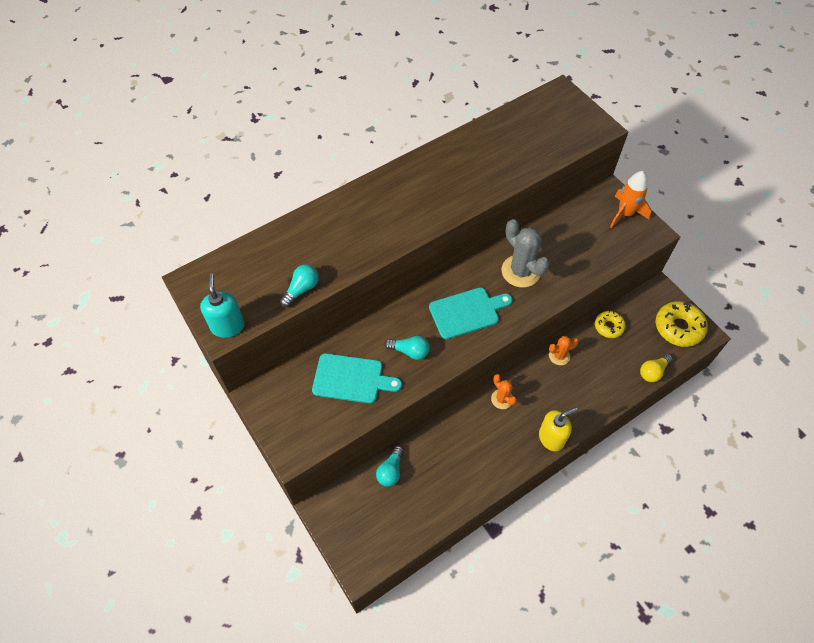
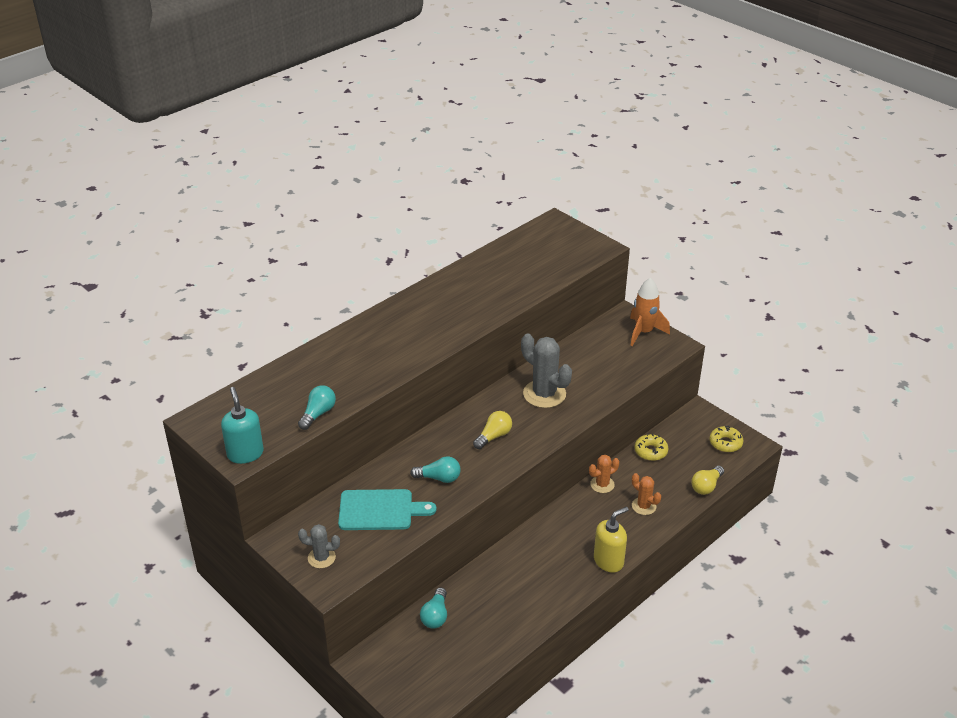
camera: 10 degrees left, 20 degrees down
(292, 423) = (321, 558): none -> grey cactus
(467, 312) = (494, 436): turquoise cutting board -> yellow light bulb
(502, 399) = (547, 532): orange cactus -> orange cactus (643, 506)
(678, 327) = (725, 443): yellow donut -> yellow donut, size x0.61

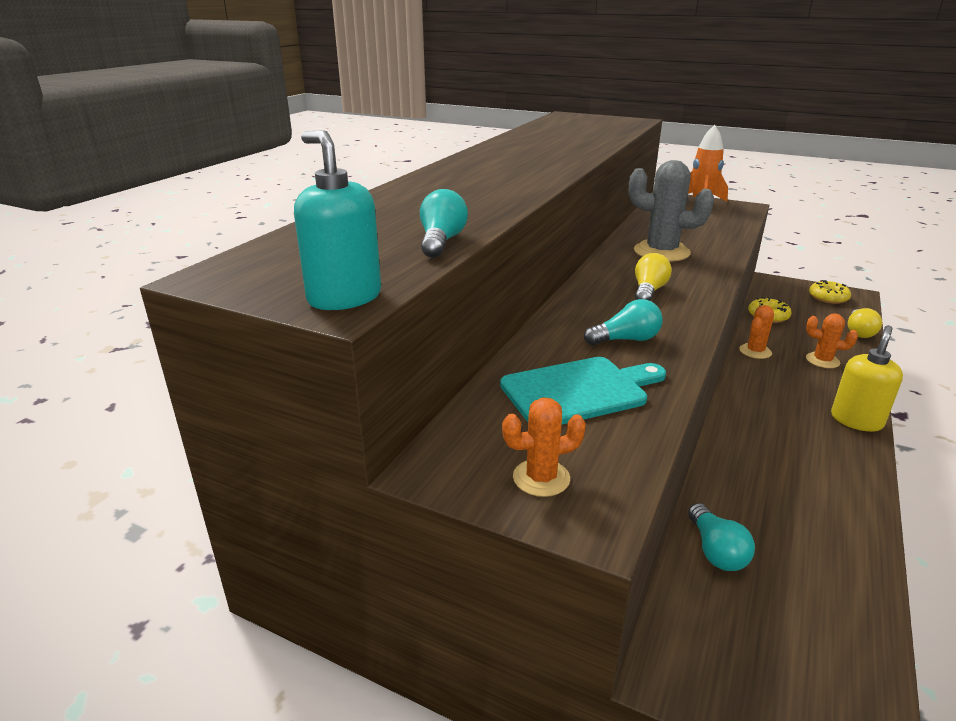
camera: 20 degrees left, 10 degrees down
(321, 558) = (541, 478): grey cactus -> orange cactus

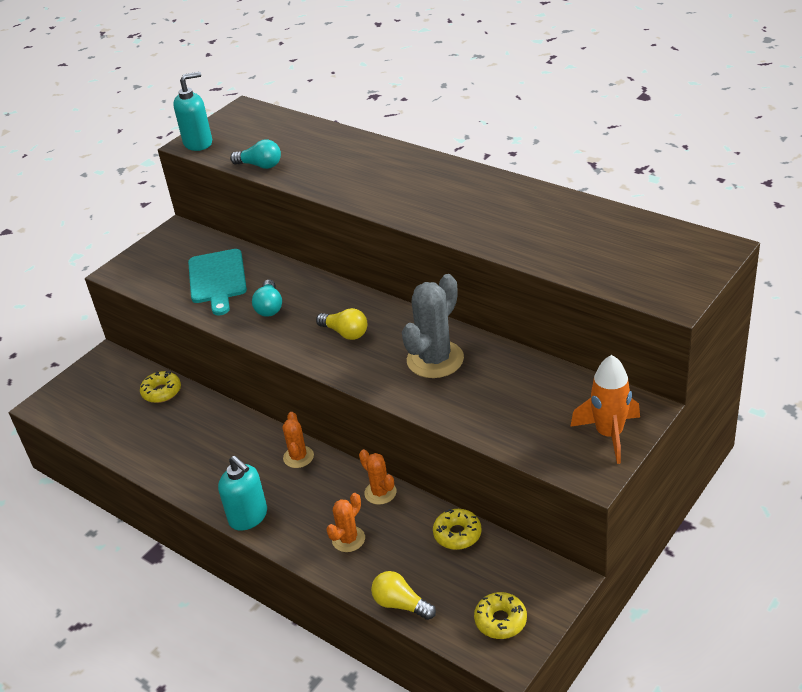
camera: 105 degrees right, 10 degrees up
(541, 478) = (152, 260): orange cactus -> orange cactus (298, 457)
(716, 551) = (161, 392): turquoise light bulb -> yellow donut
(856, 420) = (248, 517): yellow soap dispenser -> turquoise soap dispenser

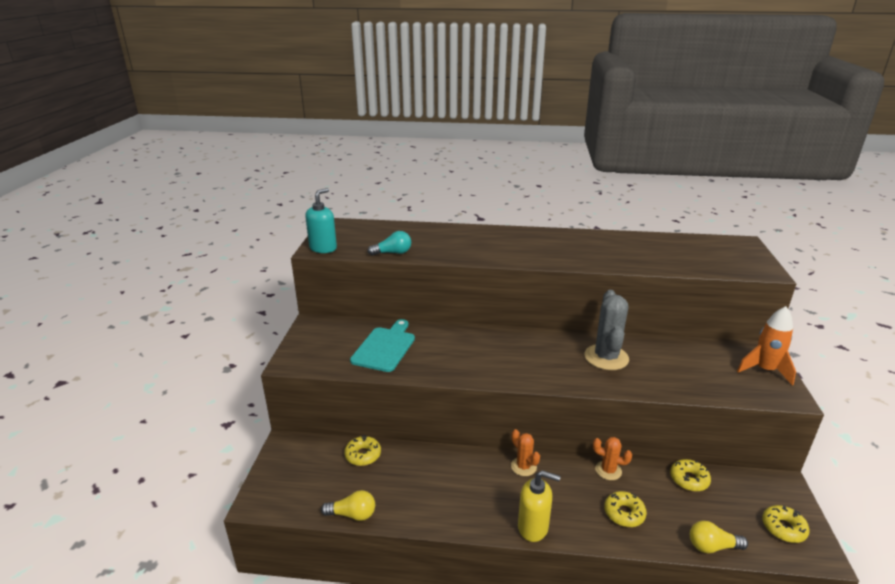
camera: 35 degrees left, 10 degrees down
(217, 279) = (384, 347): turquoise cutting board -> turquoise cutting board turned 120 degrees counterclockwise
(248, 517) = (533, 527): turquoise soap dispenser -> yellow soap dispenser
(269, 307) = (448, 355): turquoise light bulb -> none
(345, 333) = (525, 357): yellow light bulb -> yellow light bulb (352, 514)
(348, 539) = (624, 513): orange cactus -> yellow donut

